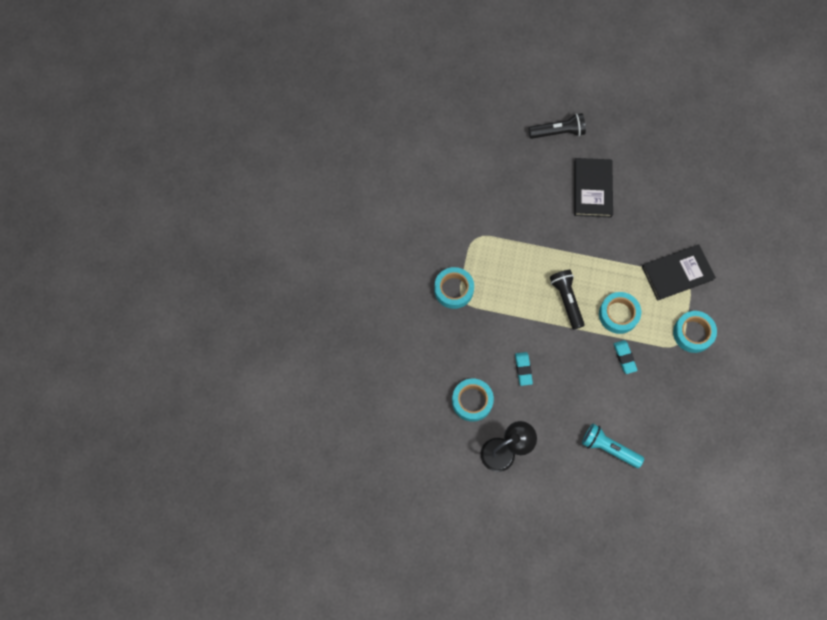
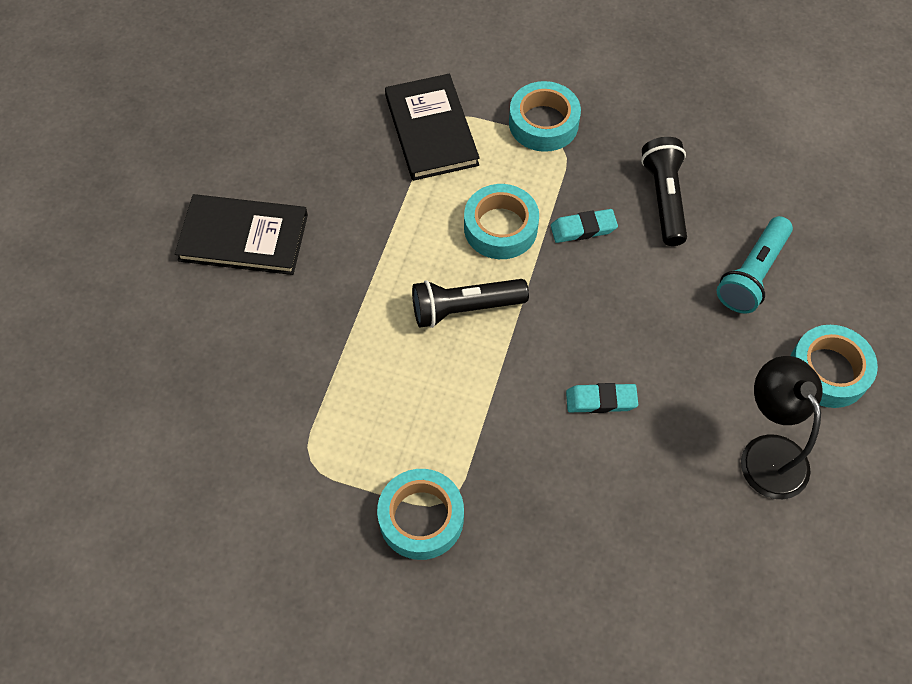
camera: 85 degrees left, 10 degrees down
(472, 401) = (666, 504): turquoise tape -> turquoise tape (828, 371)
(558, 132) = (108, 281): black flashlight -> black flashlight (664, 199)

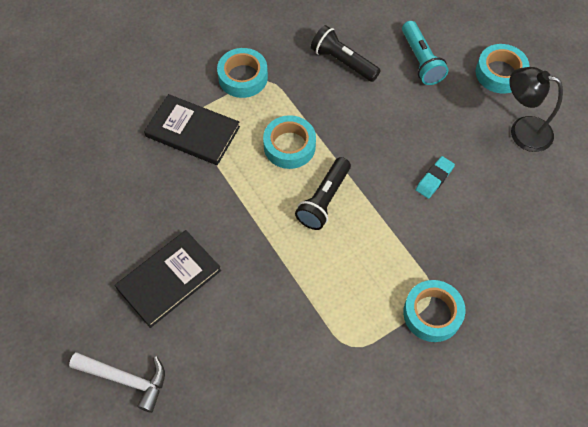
camera: 50 degrees left, 0 degrees up
(108, 282) = (126, 379): none -> white hammer
(583, 228) = (326, 110): turquoise eraser -> none

